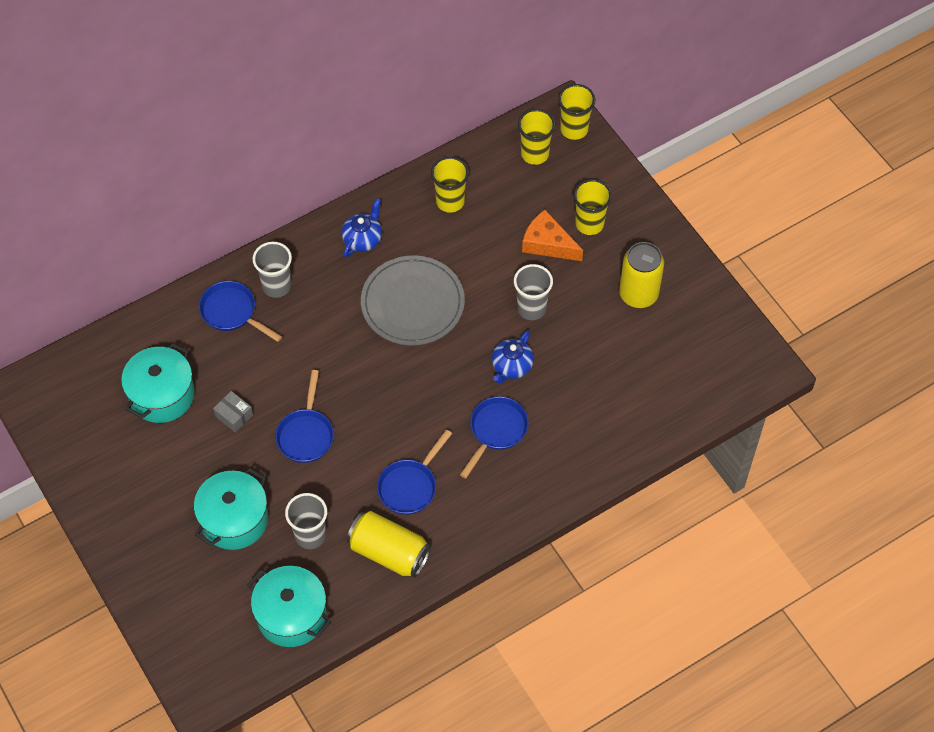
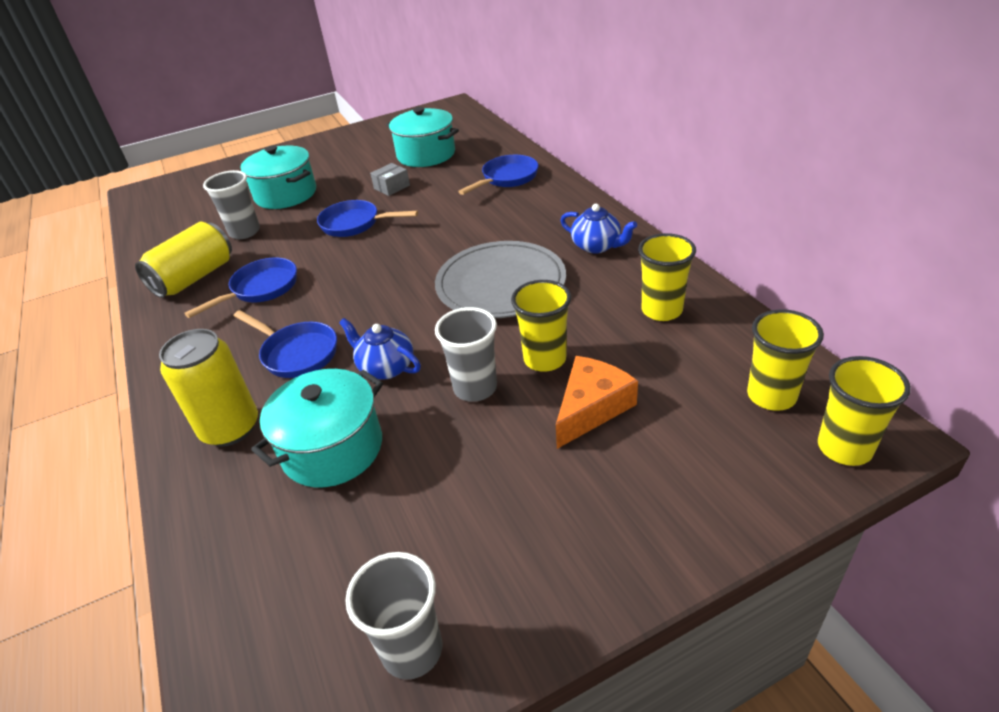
camera: 100 degrees right, 20 degrees down
(276, 286) = (535, 198): grey cup -> grey cup (412, 650)
(291, 615) = (173, 227): turquoise pot -> turquoise pot (332, 448)
(410, 486) = (260, 289): blue pan -> blue pan turned 90 degrees clockwise
(589, 224) = (633, 461): yellow cup -> yellow cup (545, 359)
(638, 294) = (481, 525): yellow can -> yellow can (230, 428)

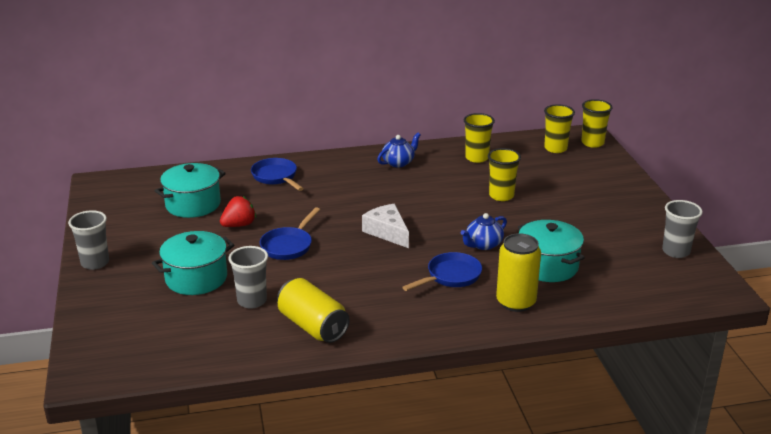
camera: 80 degrees left, 10 degrees down
(260, 289) = (356, 291): blue pan -> none
(392, 187) = (239, 225): grey box -> red strawberry
(401, 279) = (387, 232): none -> white cheese
(475, 388) = (516, 218): grey cup -> grey cup (95, 263)
(501, 284) = (418, 198): grey plate -> none
(591, 408) = (546, 190): orange cheese -> none

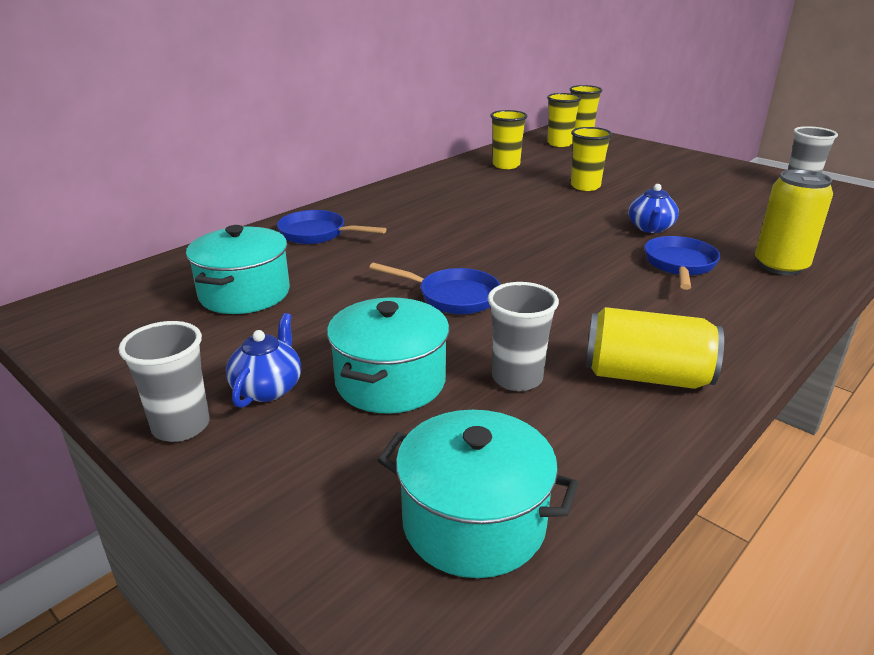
camera: 35 degrees left, 0 degrees up
(239, 225) = (349, 296): red strawberry -> none
(288, 246) = (453, 296): blue pan -> blue pan turned 60 degrees counterclockwise
(387, 232) = (539, 247): white cheese -> none
(398, 162) = (437, 186): blue teapot -> blue teapot (268, 388)
(548, 266) = (738, 227): turquoise pot -> turquoise pot (474, 522)

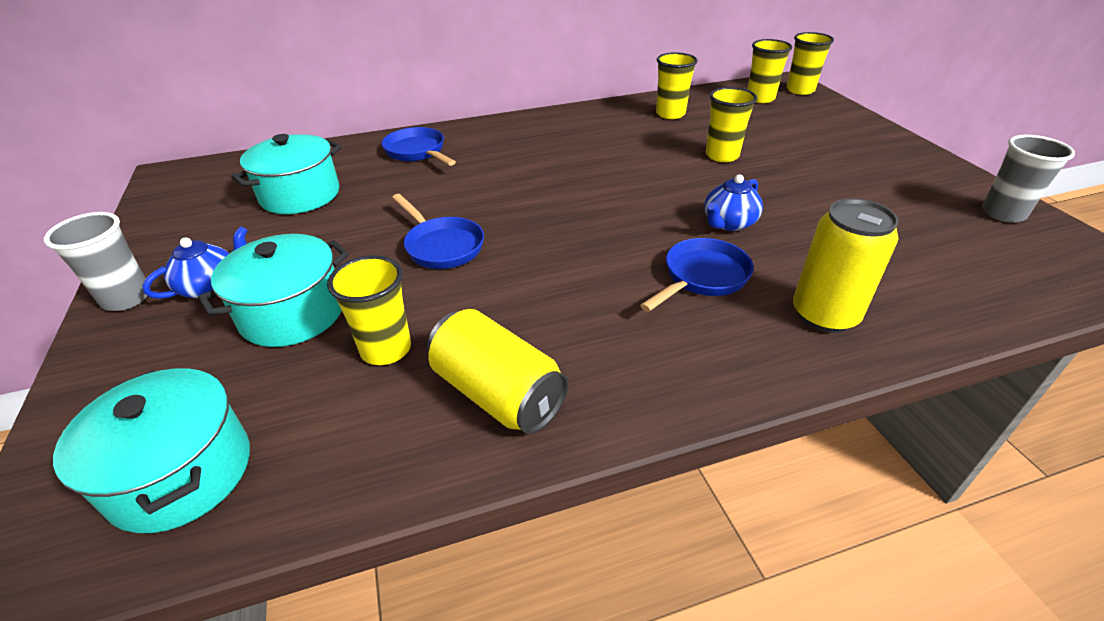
camera: 30 degrees right, 10 degrees up
(517, 378) = (386, 349): grey cup -> yellow cup

